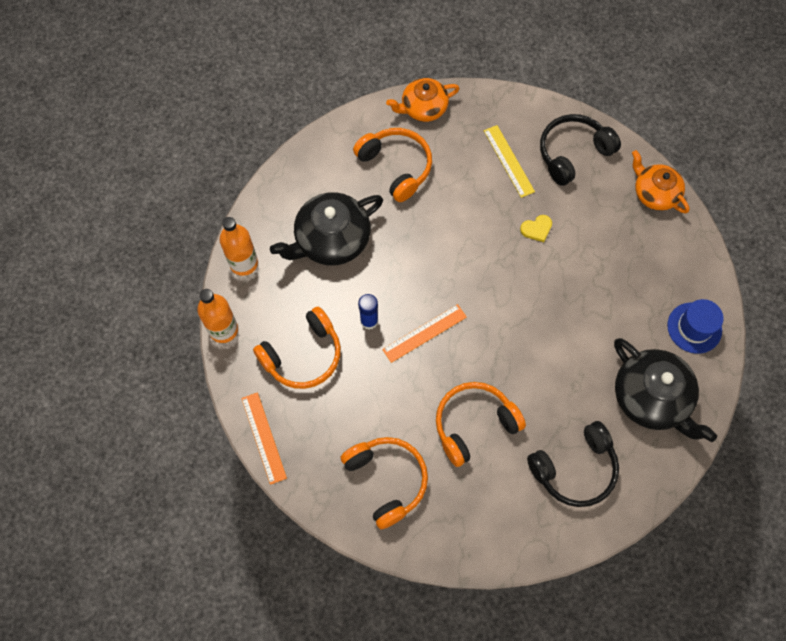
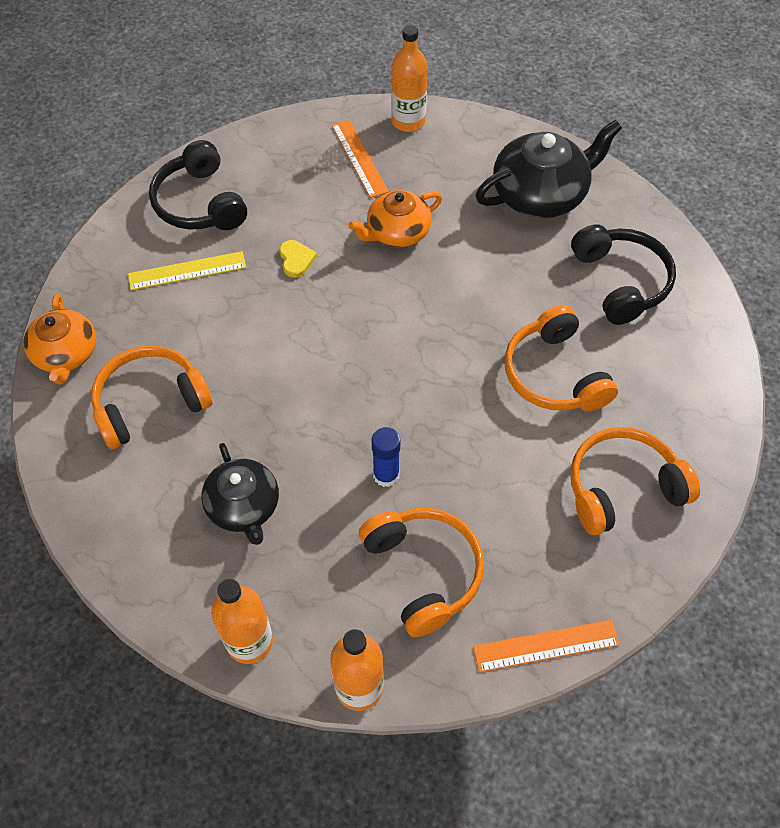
camera: 80 degrees left, 10 degrees down
(331, 240) = (244, 506): black teapot -> black teapot, size x0.65
(424, 333) = (417, 409): orange ruler -> orange ruler (359, 158)
(655, 193) = (281, 138): orange teapot -> orange teapot (397, 232)
(694, 328) = (461, 140): blue hat -> none
(703, 283) = (408, 121): none -> orange bottle

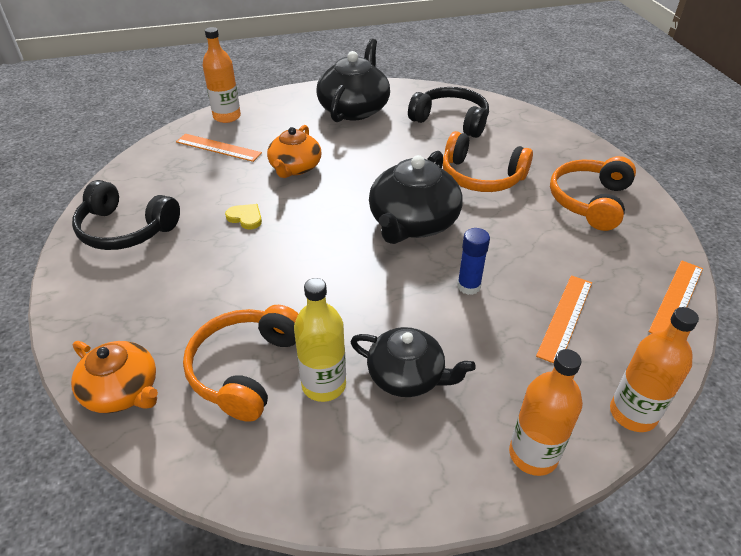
camera: 45 degrees left, 15 degrees down
(183, 461) = (324, 385): none -> yellow bottle
(187, 271) = (167, 272): yellow ruler -> none
(423, 374) = (413, 222): none -> black teapot
(423, 572) = (565, 318): orange headphones -> orange ruler

